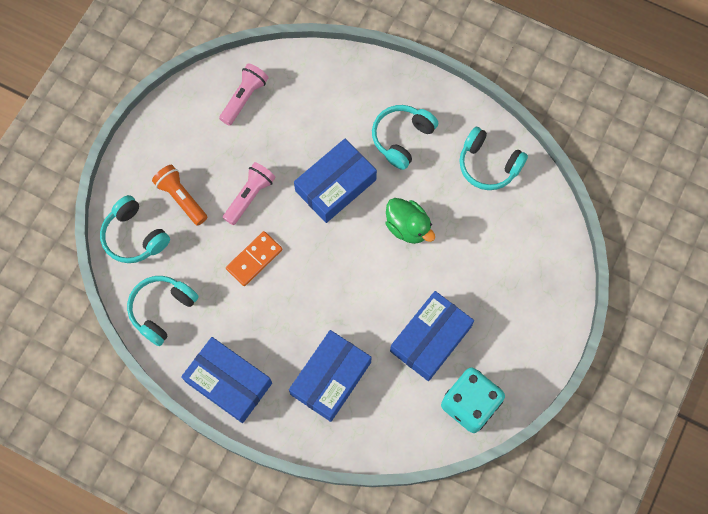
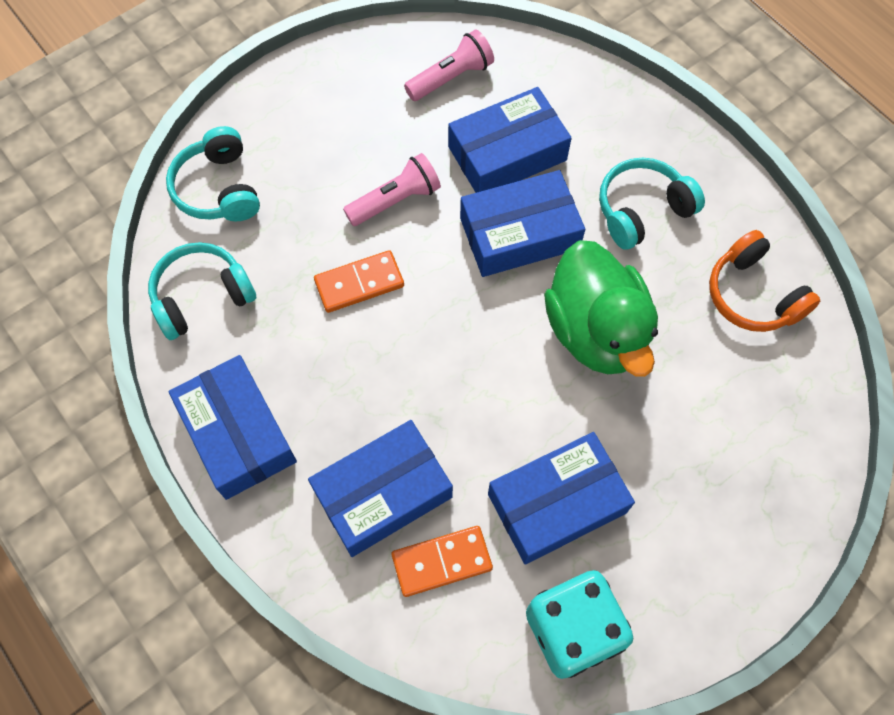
camera: 25 degrees right, 5 degrees down
(181, 198) = (304, 166): orange flashlight -> none
(304, 135) = (507, 153): none -> blue box
(382, 401) = (442, 562): none -> orange domino
(408, 227) = (596, 331): green duck -> green duck, size x1.63
(488, 165) = (753, 295): turquoise headphones -> orange headphones

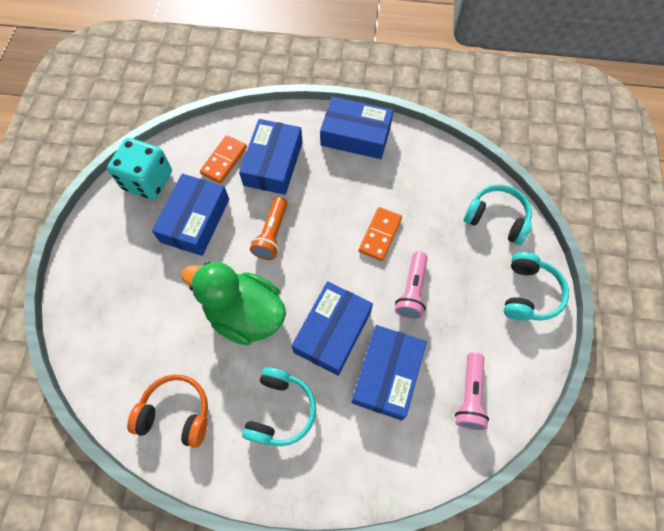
camera: 135 degrees right, 0 degrees up
(202, 297) = (438, 169): turquoise headphones -> turquoise headphones (529, 293)
(479, 396) = (272, 234): none -> orange flashlight

